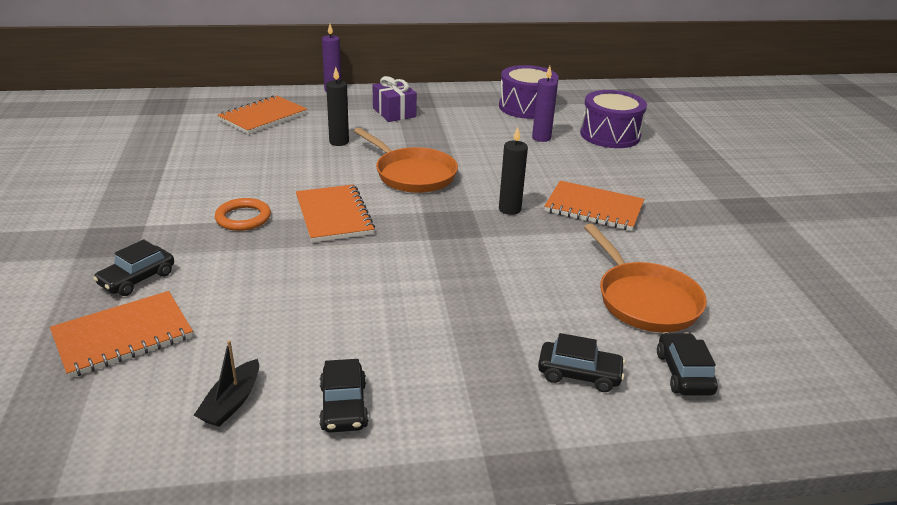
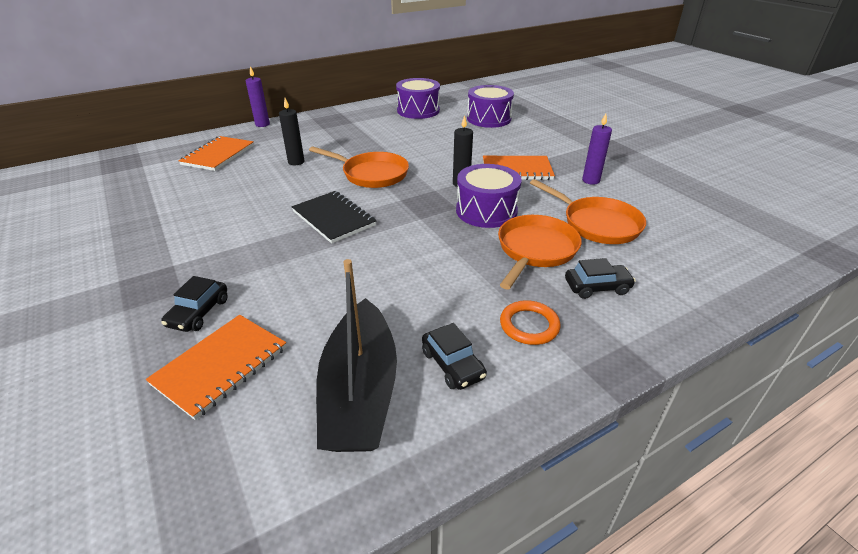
camera: 20 degrees left, 5 degrees up
(231, 402) = (360, 392): black boat -> black boat, size x2.29
(243, 218) = (259, 238): orange ring -> orange ring (529, 325)
(334, 215) = (334, 218): orange notebook -> black notebook
(394, 112) = (324, 132): purple gift -> none
(514, 249) = (486, 211): none -> purple drum
(537, 310) = (535, 250): none -> orange pan
(541, 138) = (444, 129): purple candle -> purple candle (590, 180)
(683, 373) = (659, 266): black car -> none

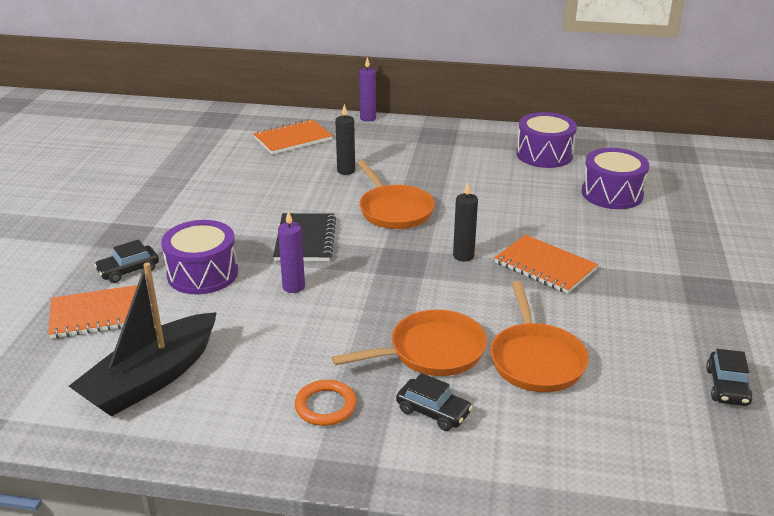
camera: 40 degrees right, 5 degrees down
(452, 364) = (230, 398): black car -> black car (727, 387)
(486, 211) = (445, 294): purple drum -> purple drum (202, 274)
(590, 180) = (611, 314): purple candle -> purple candle (293, 287)

